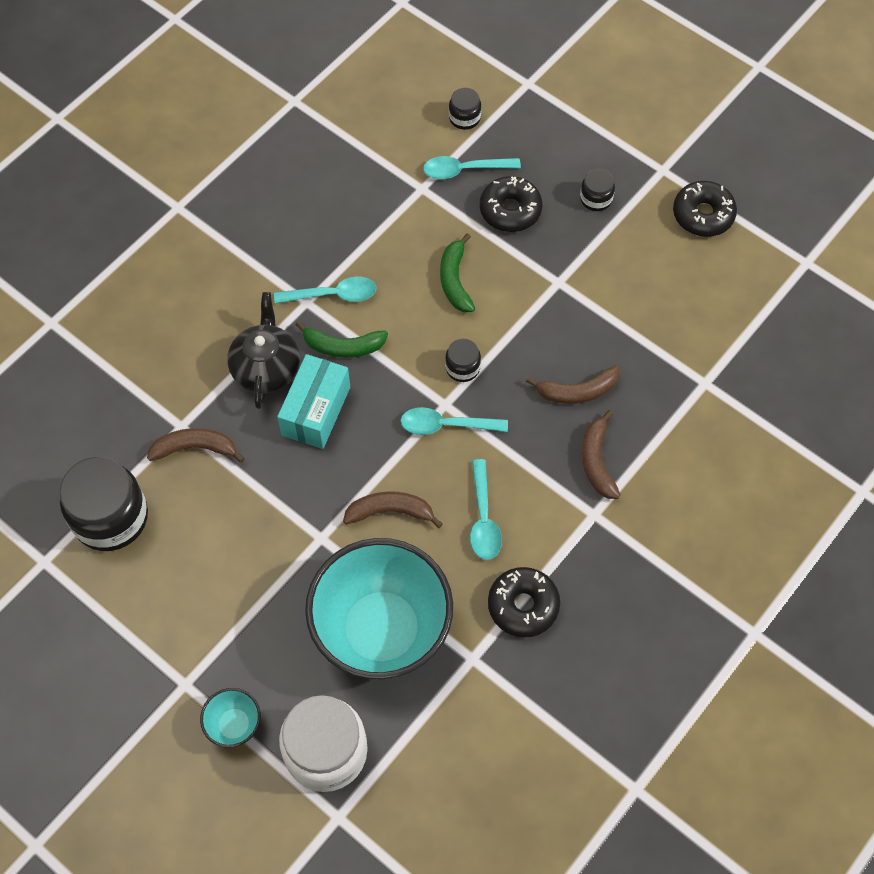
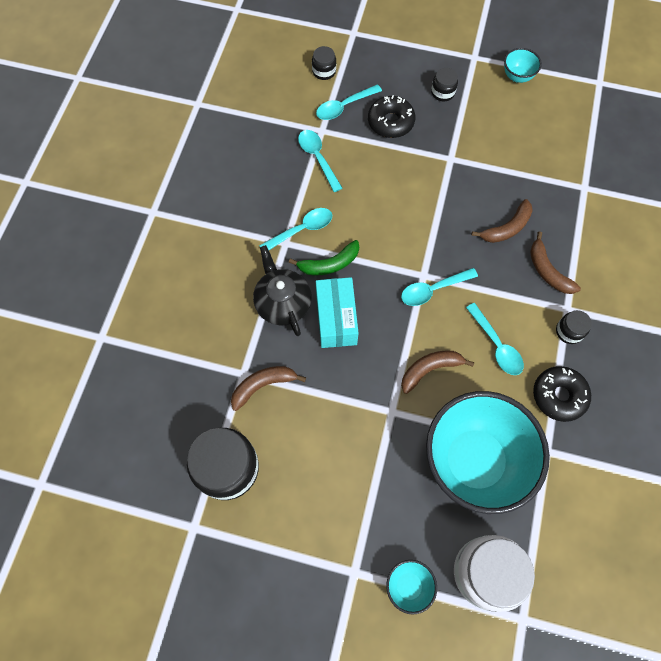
camera: 25 degrees left, 5 degrees up
(398, 219) = (317, 158): none -> turquoise spoon
(455, 280) = (380, 185): green banana -> none
(462, 368) = (421, 244): black jar -> black jar (569, 331)
(703, 215) = (517, 76): black donut -> turquoise bowl

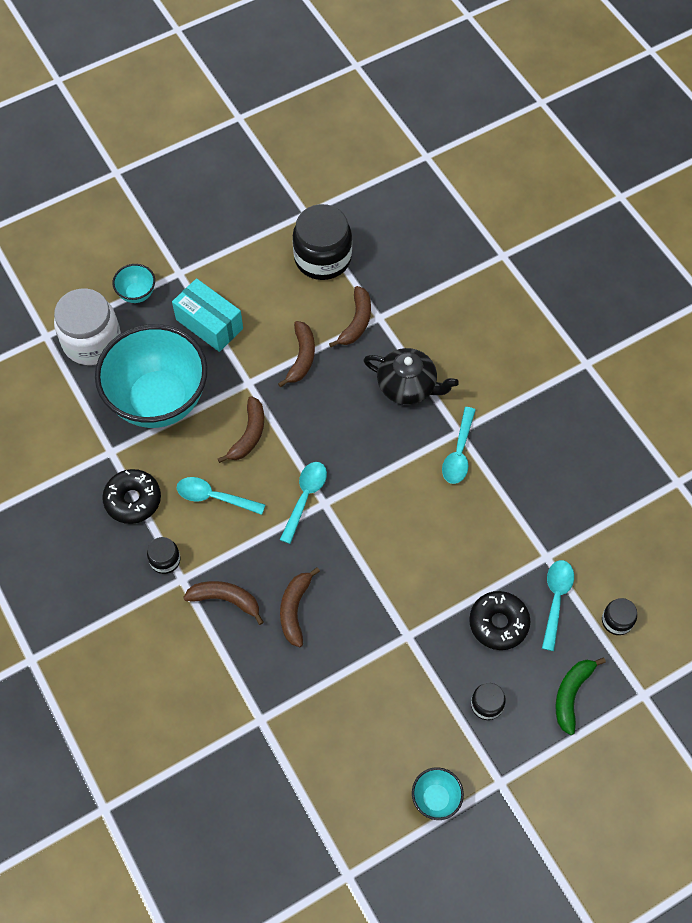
camera: 135 degrees right, 5 degrees down
(317, 158) = (519, 527): turquoise spoon -> none
(329, 264) = (406, 445): green banana -> green banana (571, 694)
(332, 395) = (301, 357): none -> brown banana
(336, 319) = (355, 409): turquoise box -> turquoise box (209, 324)

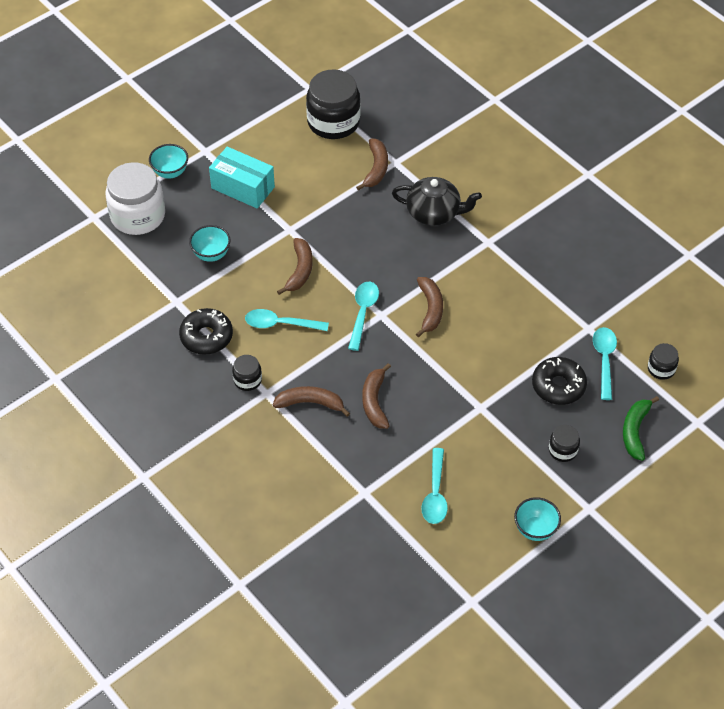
camera: 10 degrees left, 10 degrees down
(159, 400) = (211, 254): turquoise bowl -> turquoise bowl, size x0.41
(301, 357) = (333, 203): brown banana -> brown banana (430, 309)
(459, 453) = (492, 259): turquoise spoon -> turquoise spoon (435, 494)

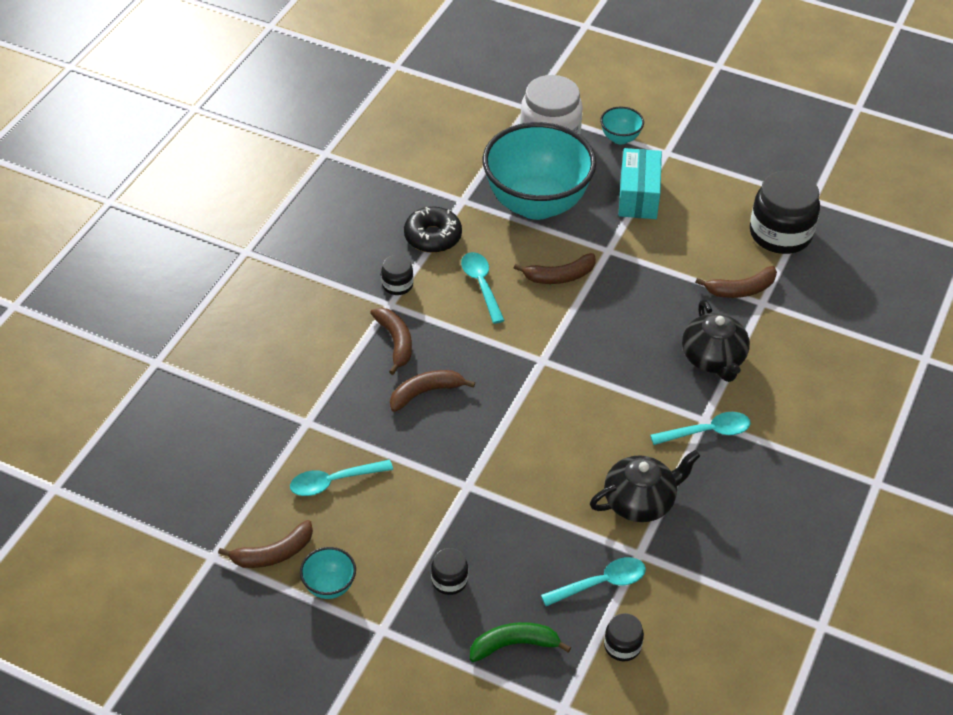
camera: 65 degrees right, 5 degrees down
(211, 254) = (536, 204): turquoise bowl -> turquoise bowl, size x2.45
(363, 313) = (536, 344): turquoise spoon -> turquoise spoon (707, 432)
(430, 309) = (575, 399): brown banana -> brown banana (273, 554)
(543, 309) = (640, 501): none -> black teapot
(558, 386) = (537, 549): black donut -> none

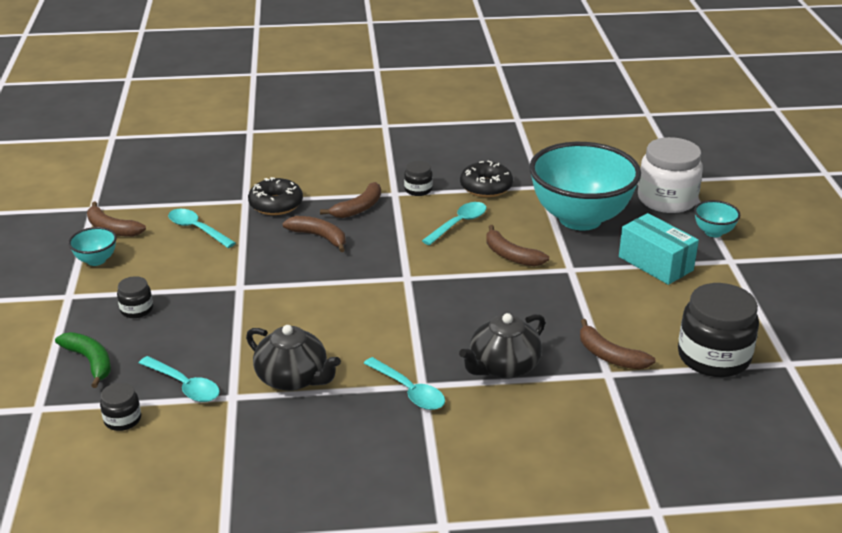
camera: 60 degrees right, 15 degrees down
(336, 401) = (276, 204): none -> black donut
(638, 196) = (655, 263): turquoise box -> turquoise box turned 75 degrees clockwise

